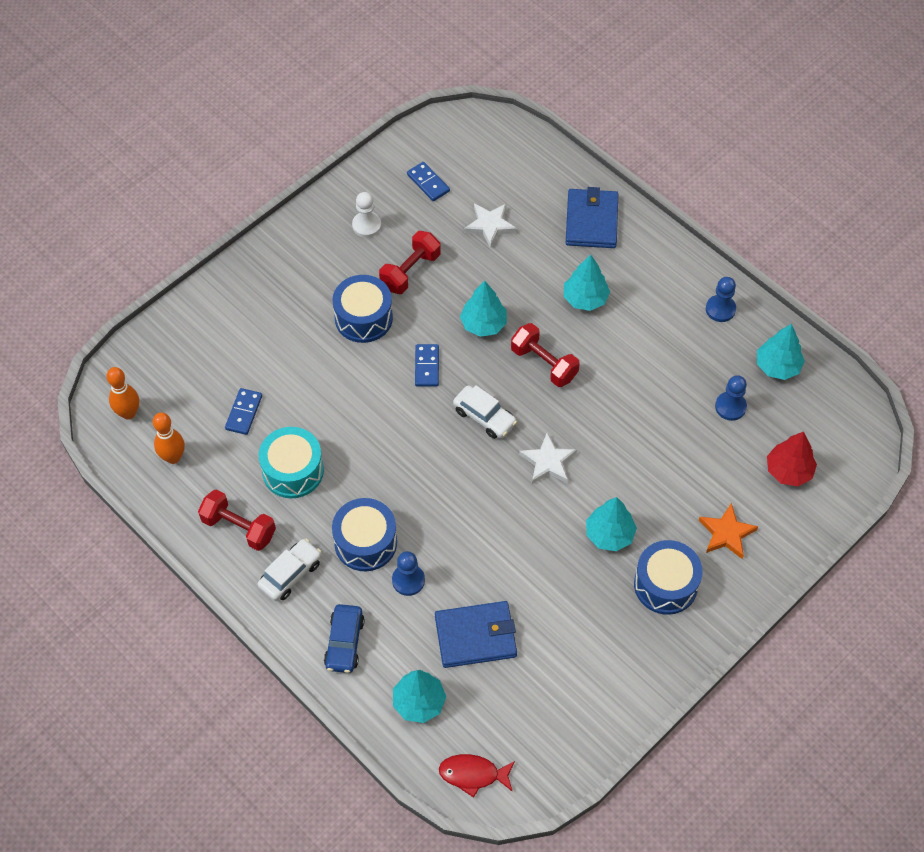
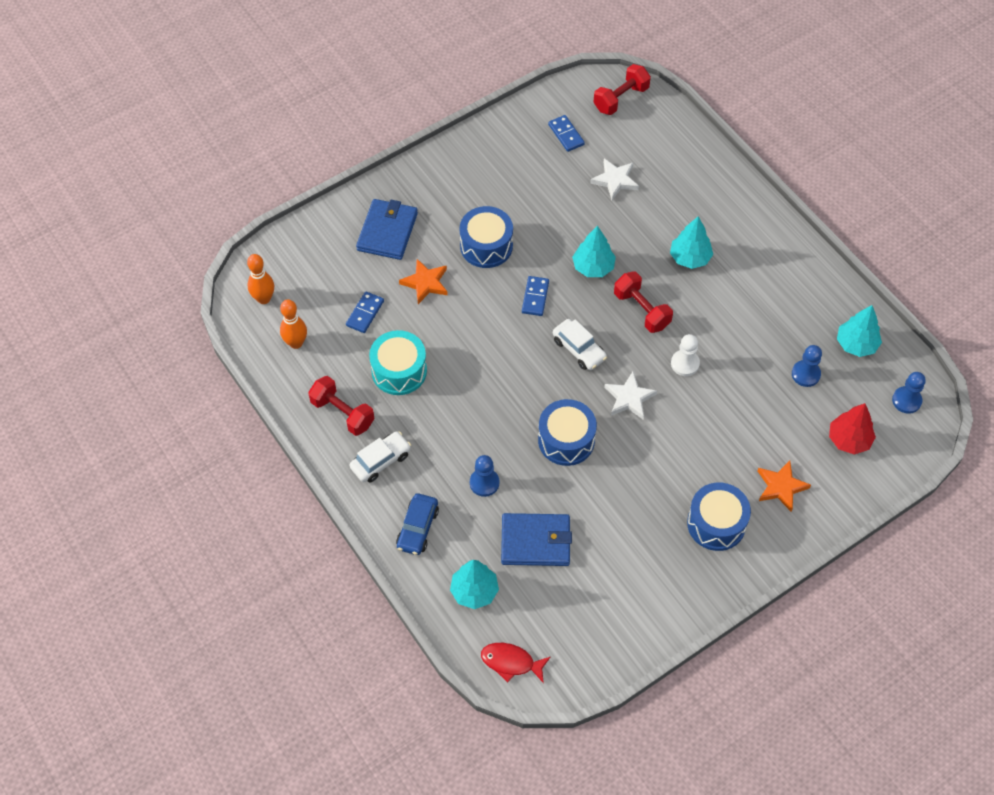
camera: 10 degrees right, 0 degrees up
(304, 369) = (425, 283): none -> orange star
(365, 542) = (452, 443): blue drum -> blue drum (566, 440)
(366, 225) = (504, 164): white pawn -> white pawn (685, 363)
(410, 271) = (536, 211): red dumbbell -> red dumbbell (621, 99)
(591, 221) = (708, 189): blue wallet -> blue wallet (387, 231)
(609, 534) = (673, 471): turquoise tree -> none
(720, 309) = (812, 285): blue pawn -> blue pawn (906, 400)

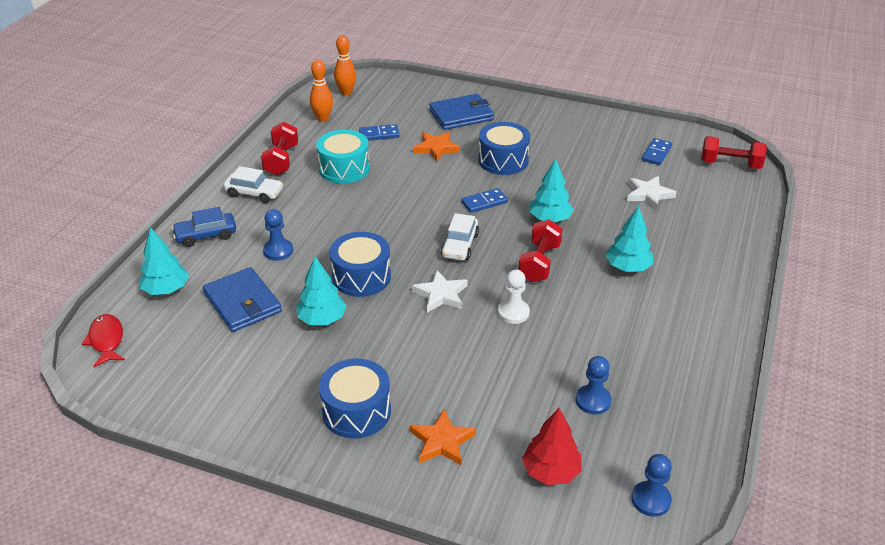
camera: 55 degrees right, 20 degrees down
(856, 344) = (672, 424): turquoise tree -> turquoise tree (322, 319)

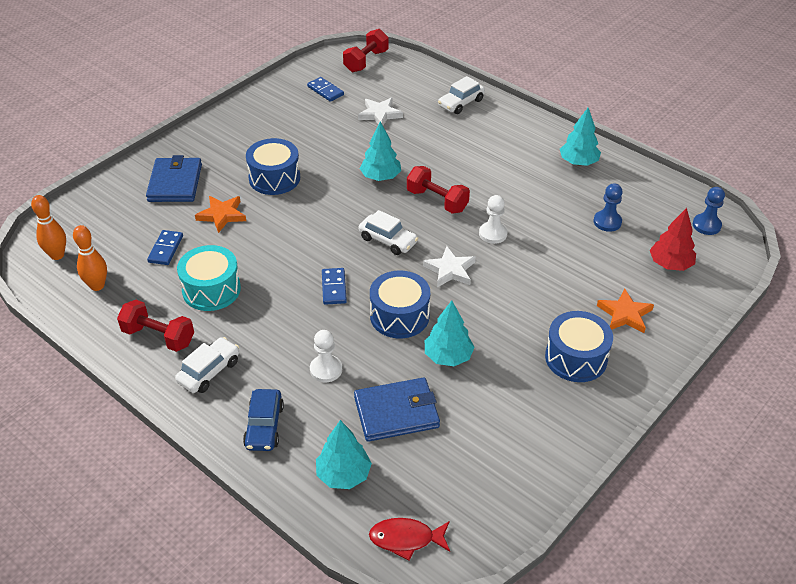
camera: 70 degrees left, 5 degrees up
(278, 251) = (326, 369): blue pawn -> white pawn
(484, 202) = (332, 208): blue domino -> blue domino (334, 288)
(627, 267) = (466, 156): turquoise tree -> turquoise tree (578, 162)
(718, 243) = (461, 103): none -> white car

